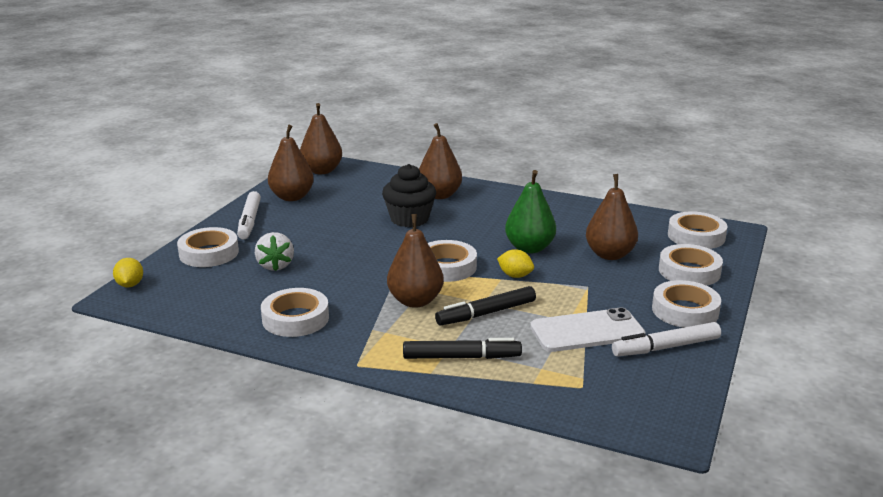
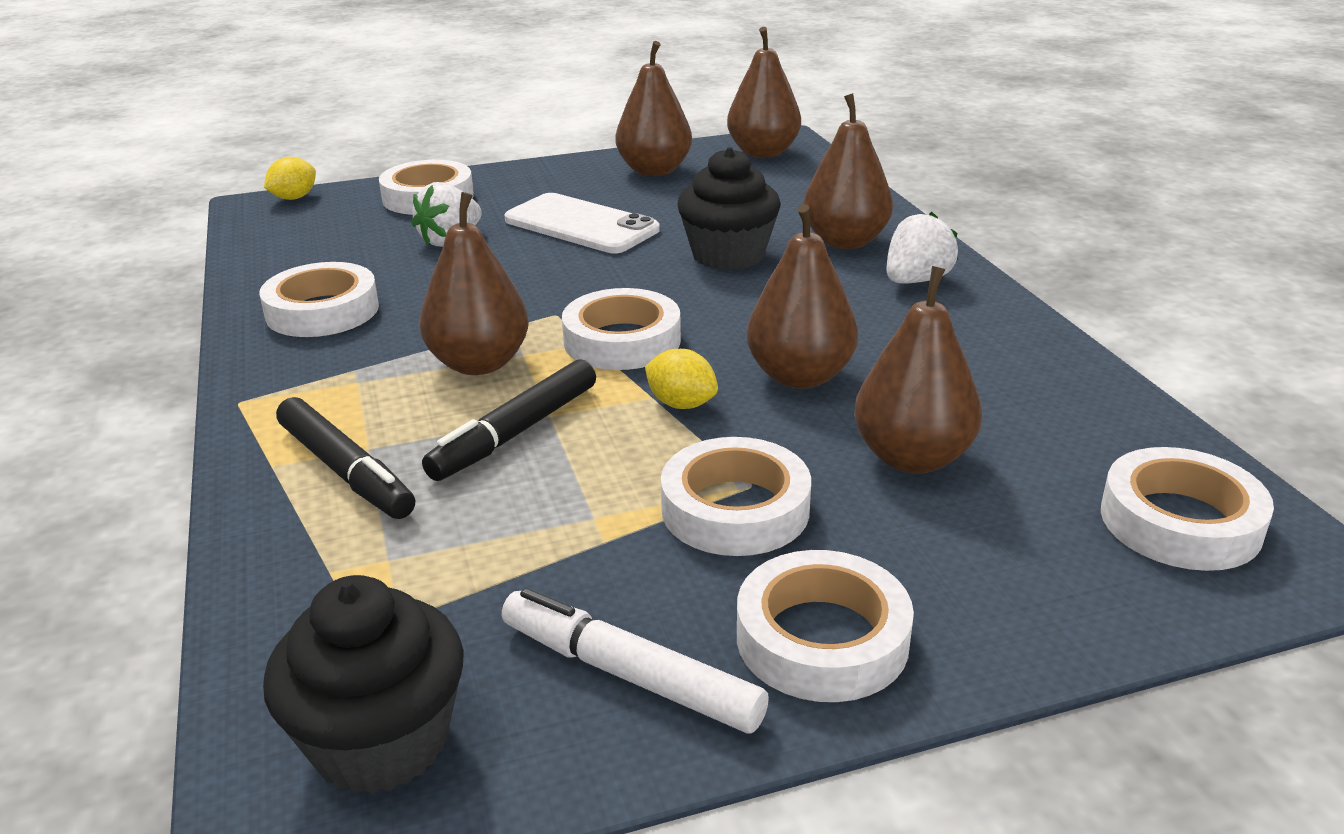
camera: 50 degrees right, 5 degrees up
(249, 221) = (546, 180): white marker -> none
(486, 313) = (515, 433): black marker -> black marker turned 75 degrees counterclockwise
(494, 199) = (916, 280): none -> white strawberry
(515, 275) = (681, 404): yellow lemon -> yellow lemon turned 45 degrees counterclockwise
(529, 248) = (800, 376): green pear -> brown pear
(587, 331) = (578, 553): white phone -> white phone (581, 225)
(649, 402) = (381, 742): none -> black cupcake
(689, 271) = (1005, 575): white tape -> white tape (735, 509)

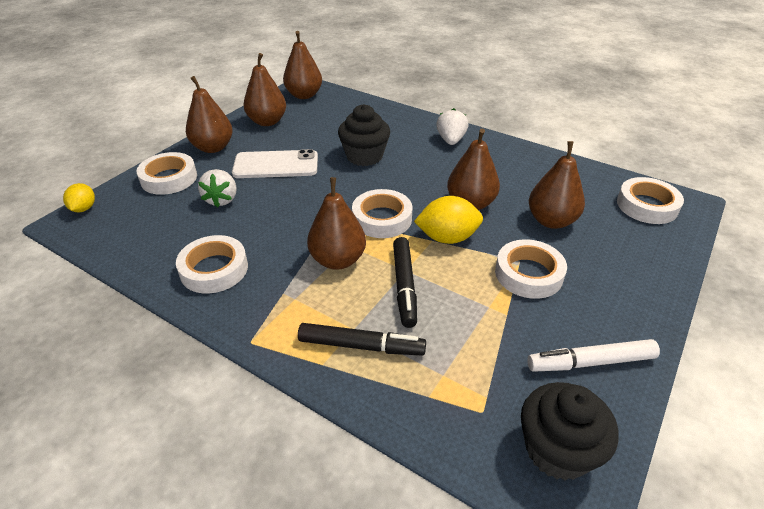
camera: 40 degrees left, 10 degrees up
(681, 404) = (447, 238): yellow lemon -> yellow lemon, size x1.63
(822, 638) = (620, 308): white tape -> none
(845, 241) = (401, 131): brown pear -> brown pear (213, 147)

